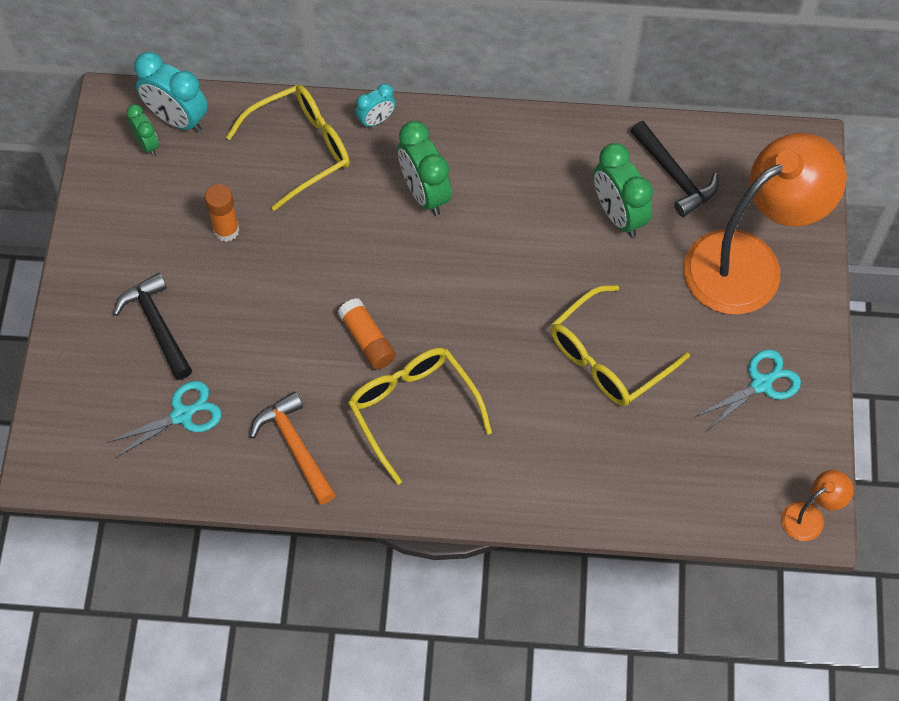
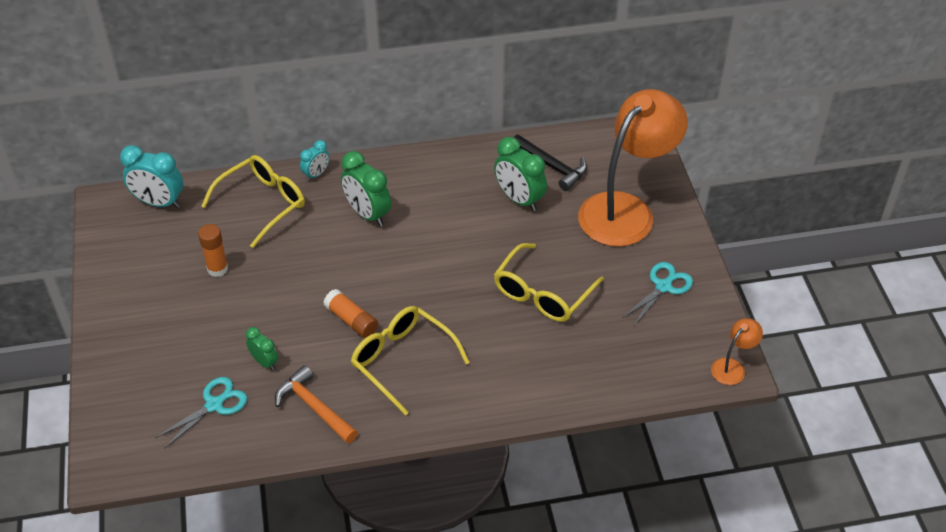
camera: 15 degrees left, 15 degrees down
(147, 144) = (138, 223): green clock -> green clock (264, 362)
(157, 325) = (177, 345): black hammer -> none

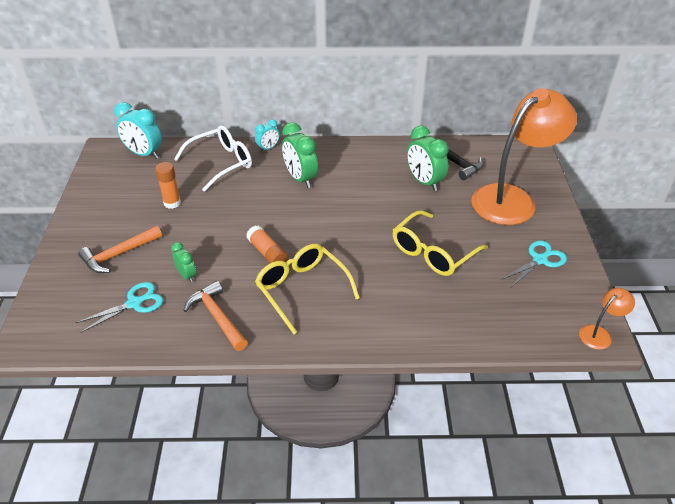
camera: 10 degrees right, 5 degrees down
(174, 347) = (118, 254): none -> orange hammer
(263, 203) = (221, 163): yellow glasses -> white glasses

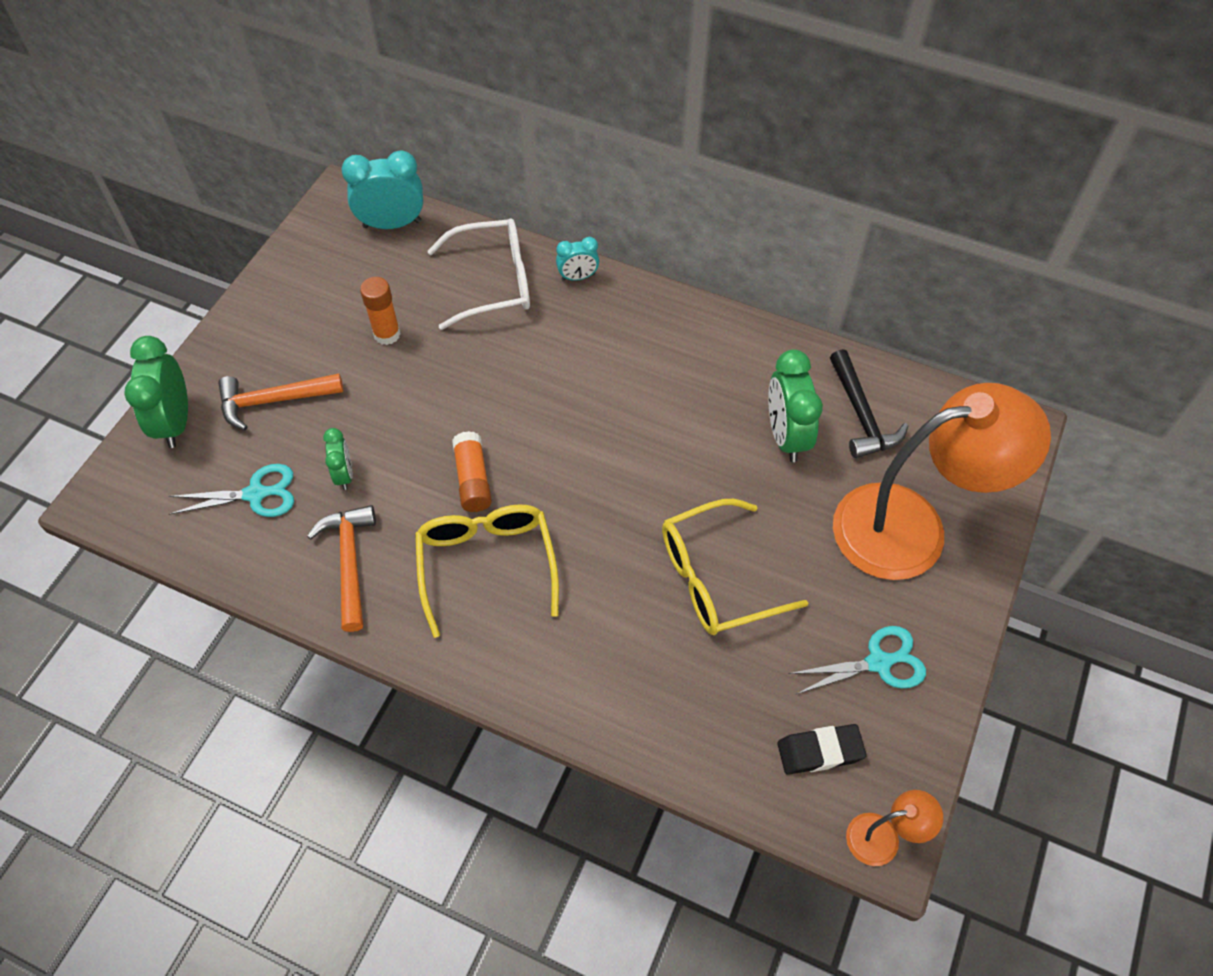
camera: 25 degrees right, 15 degrees up
(144, 154) = (392, 224): turquoise clock -> turquoise clock turned 120 degrees clockwise
(300, 179) = (595, 357): green clock -> green clock (175, 422)
(540, 308) = (820, 751): none -> black eraser

